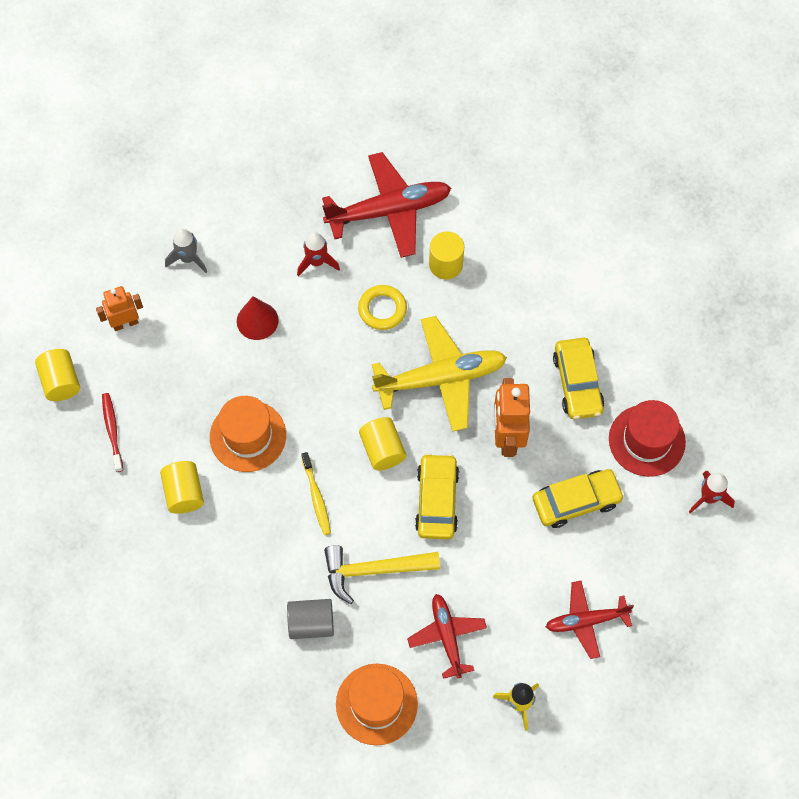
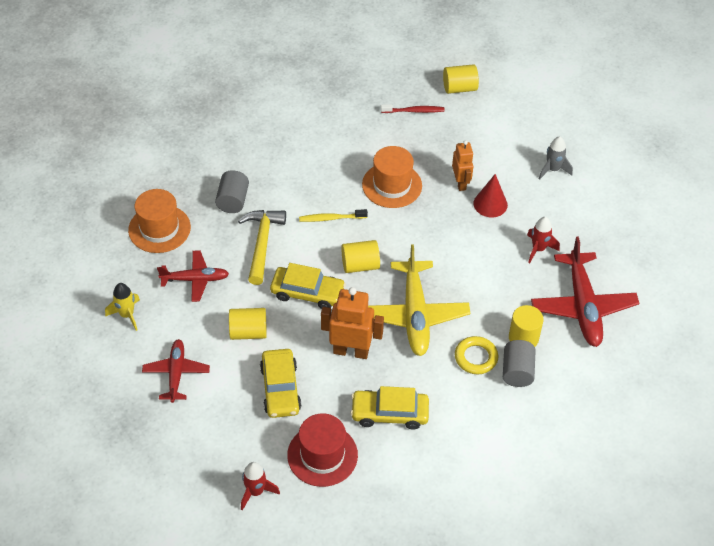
camera: 100 degrees right, 15 degrees down
(125, 323) = (501, 127): orange robot -> orange robot (460, 183)
(184, 493) = (355, 144): yellow cylinder -> yellow cylinder (248, 332)
(382, 309) = (487, 286): yellow ring -> yellow ring (476, 357)
(492, 266) = (517, 371): none -> grey cylinder

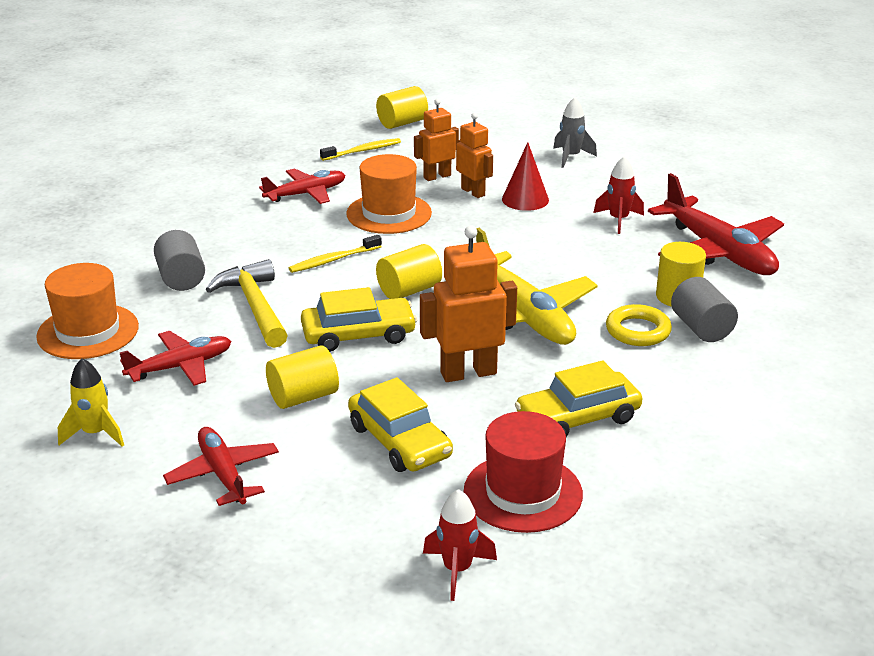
camera: 25 degrees left, 20 degrees down
(350, 145) = (306, 194): none -> red plane
(414, 111) = (363, 151): red toothbrush -> yellow toothbrush
(447, 157) = (437, 176): none -> orange robot

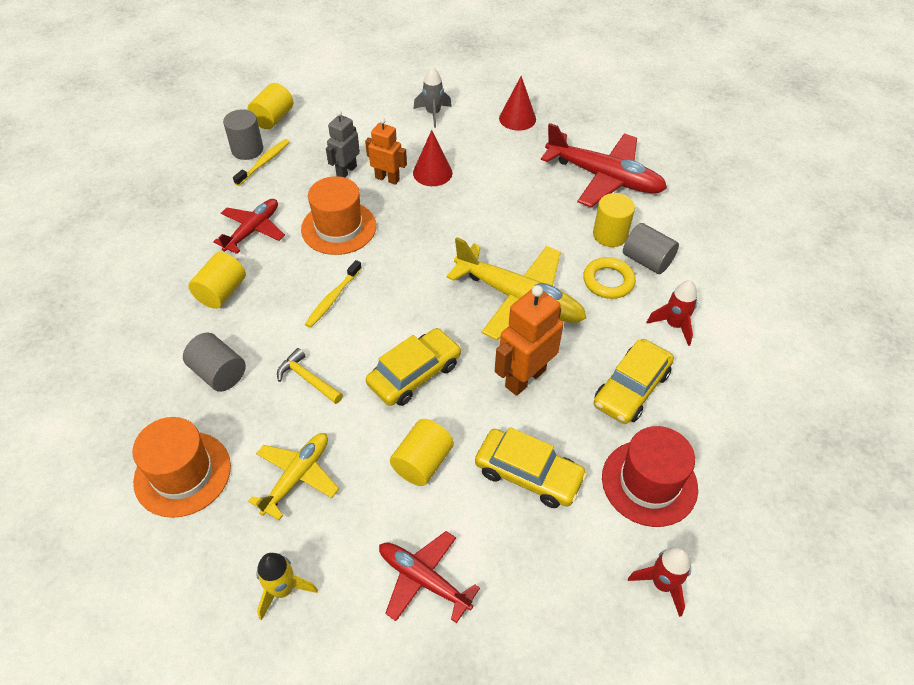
camera: 30 degrees left, 20 degrees up
(180, 367) = (297, 477): red plane -> yellow plane
(255, 306) = (308, 379): yellow hammer -> yellow hammer, size x0.60
(356, 138) = (247, 150): none -> grey cylinder
(409, 290) = (417, 308): yellow cylinder -> yellow cylinder (221, 292)
(437, 176) = (346, 171): orange robot -> grey robot
(618, 220) = (515, 170): red rocket -> red rocket (674, 325)
(662, 182) = (517, 118): none -> red cone

